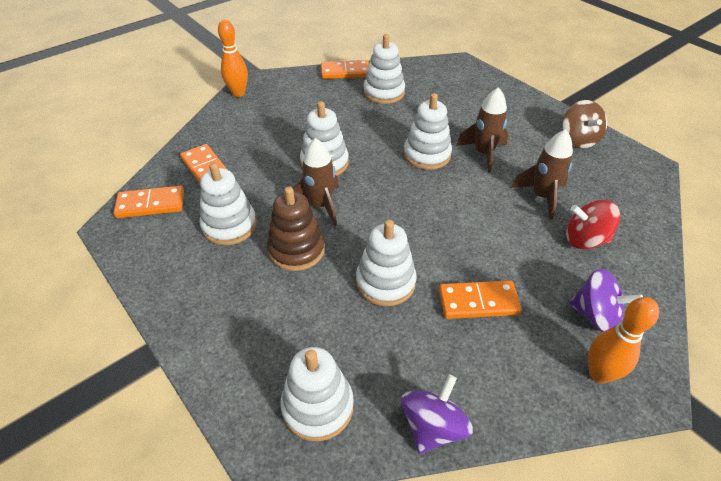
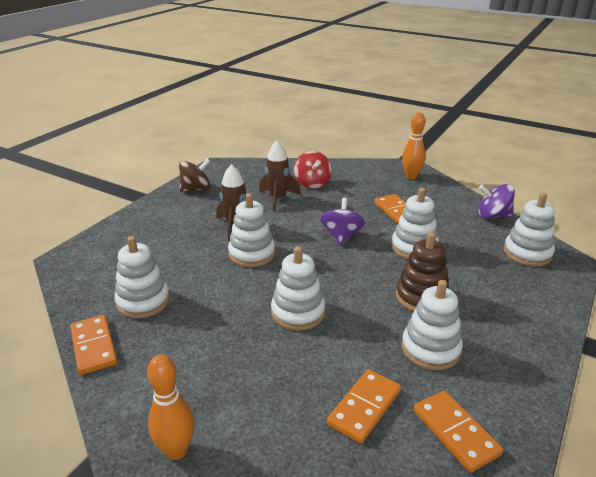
camera: 110 degrees left, 15 degrees down
(320, 205) = (360, 298): brown rocket -> none
(595, 315) = (373, 178): purple spinning top -> purple spinning top (341, 236)

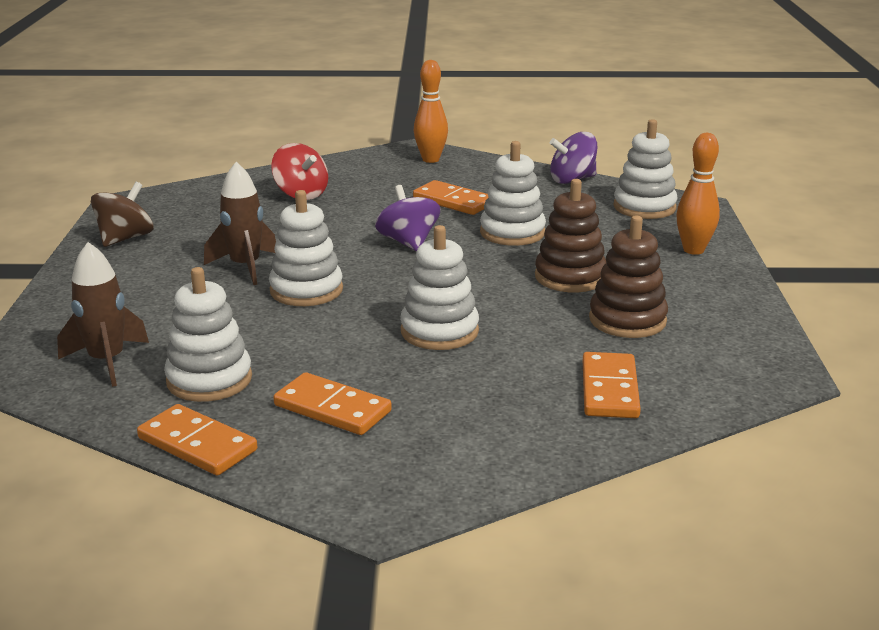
camera: 30 degrees left, 5 degrees down
(176, 450) = (439, 495): orange bowling pin -> orange bowling pin (693, 250)
(278, 199) = (271, 222): brown rocket -> brown rocket (107, 361)
(430, 349) = (627, 320): white stacking toy -> brown stacking toy
(455, 432) = (719, 378): orange domino -> orange domino (332, 408)

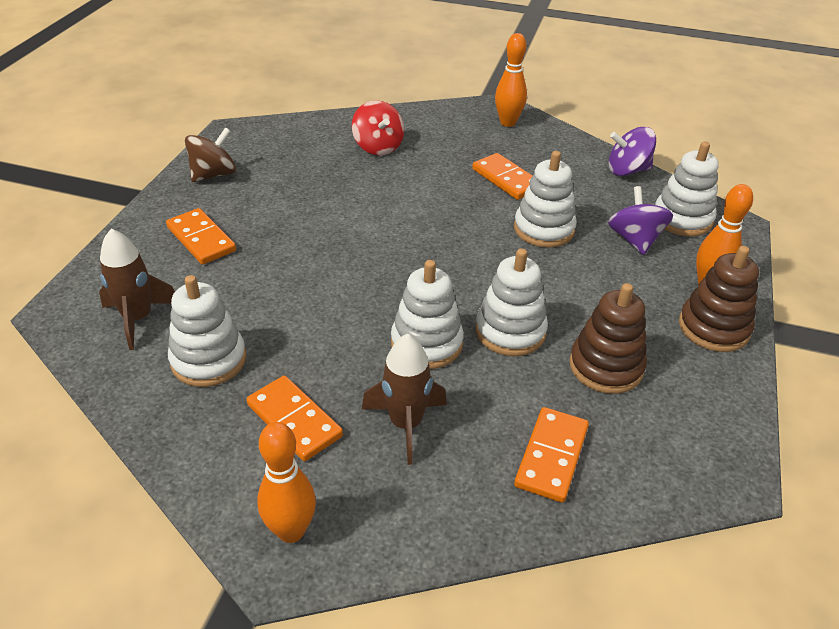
camera: 15 degrees right, 15 degrees up
(197, 444) = (166, 437): orange domino -> orange domino (201, 239)
(245, 267) = (295, 228): brown rocket -> brown rocket (406, 424)
(306, 290) = (333, 267): white stacking toy -> white stacking toy (510, 331)
(377, 487) = (291, 531): none -> orange bowling pin
(408, 242) = (445, 224): purple spinning top -> purple spinning top (635, 240)
(570, 277) = (574, 298): brown stacking toy -> brown stacking toy (713, 328)

